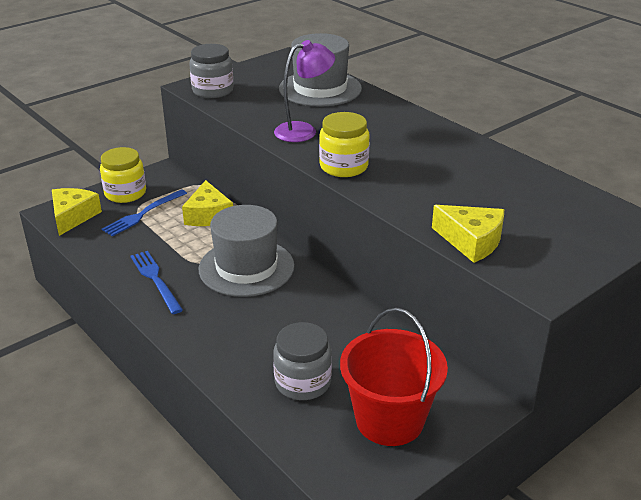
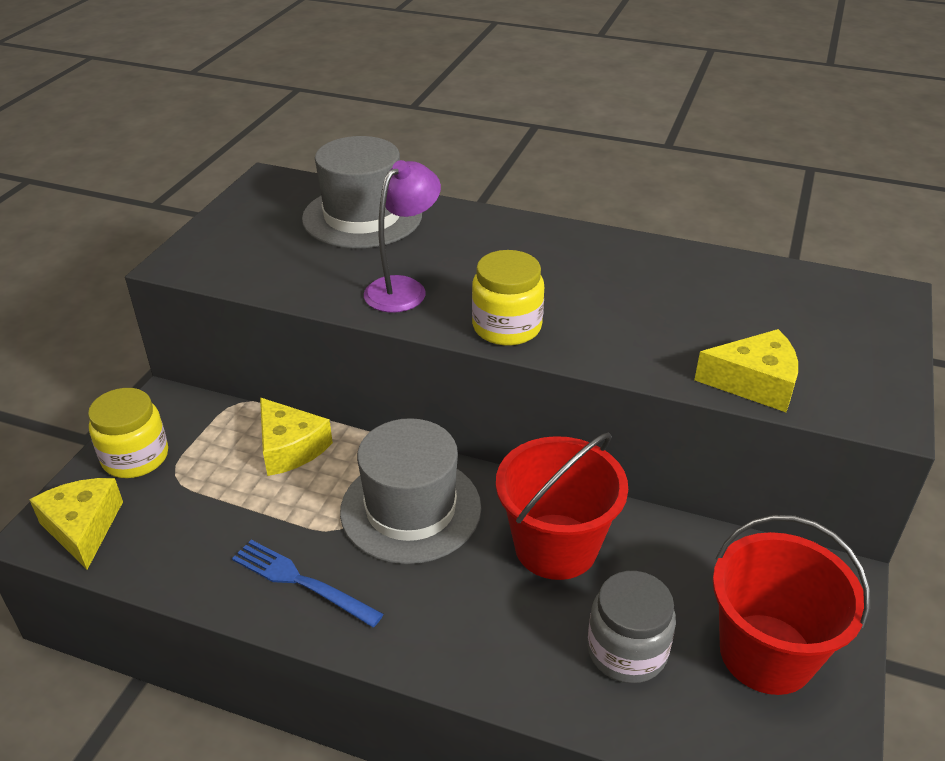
camera: 30 degrees left, 5 degrees up
(143, 214) = (192, 481): blue fork -> none
(213, 91) = (215, 262): grey jar -> none
(313, 316) = (556, 546): none -> red bucket

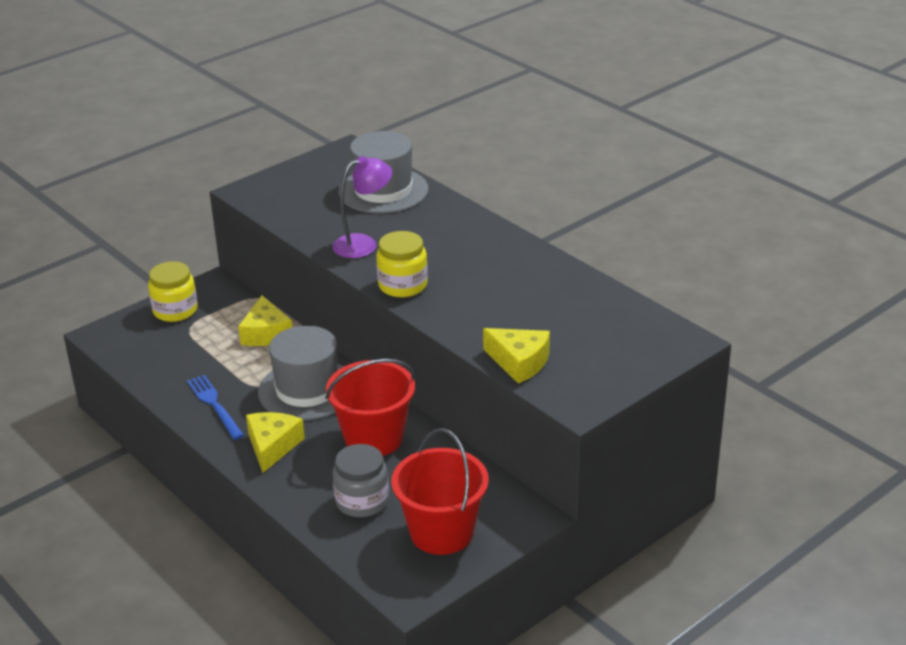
camera: 30 degrees right, 5 degrees down
(83, 528) = (122, 339): yellow cheese -> yellow cheese (272, 446)

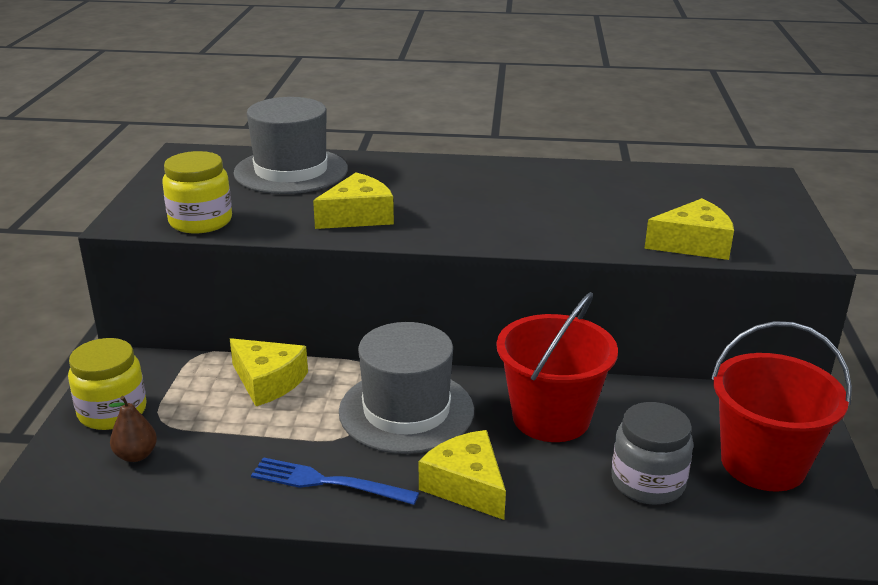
camera: 45 degrees left, 5 degrees down
(155, 341) = (136, 455): none -> brown pear
(364, 244) = (358, 216): purple lamp -> yellow cheese
(403, 285) = (466, 232): yellow jar -> yellow jar (200, 221)

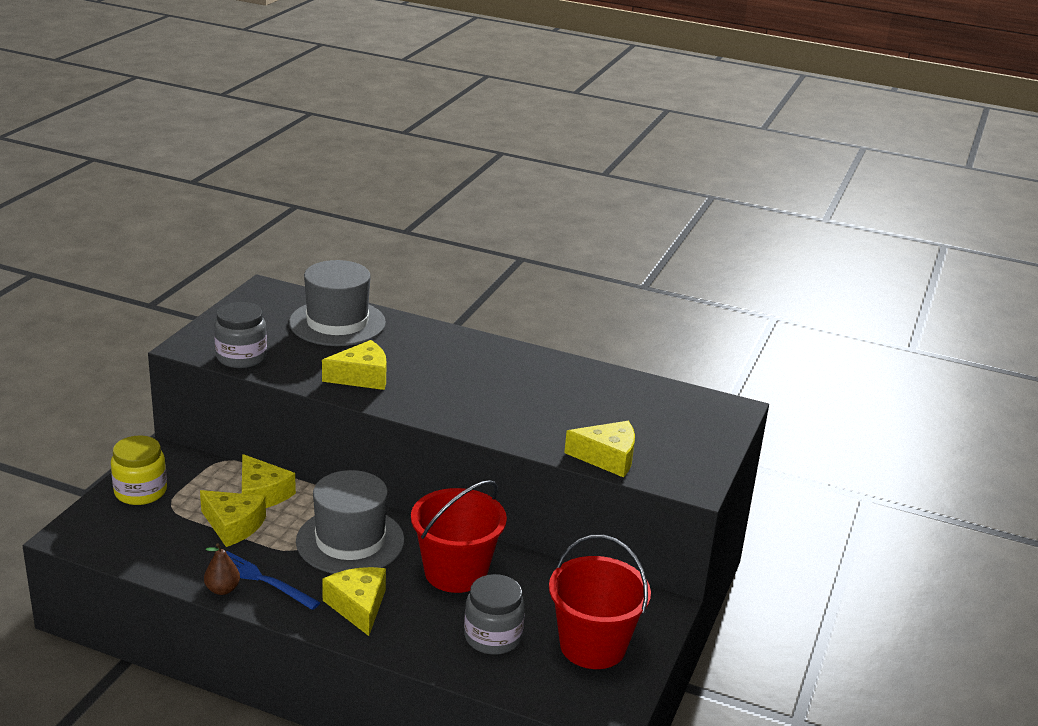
camera: 15 degrees right, 0 degrees up
(136, 455) = (142, 528): brown pear -> brown pear (222, 589)
(200, 221) = (241, 357): yellow jar -> grey jar
(253, 425) = (233, 525): none -> yellow cheese

